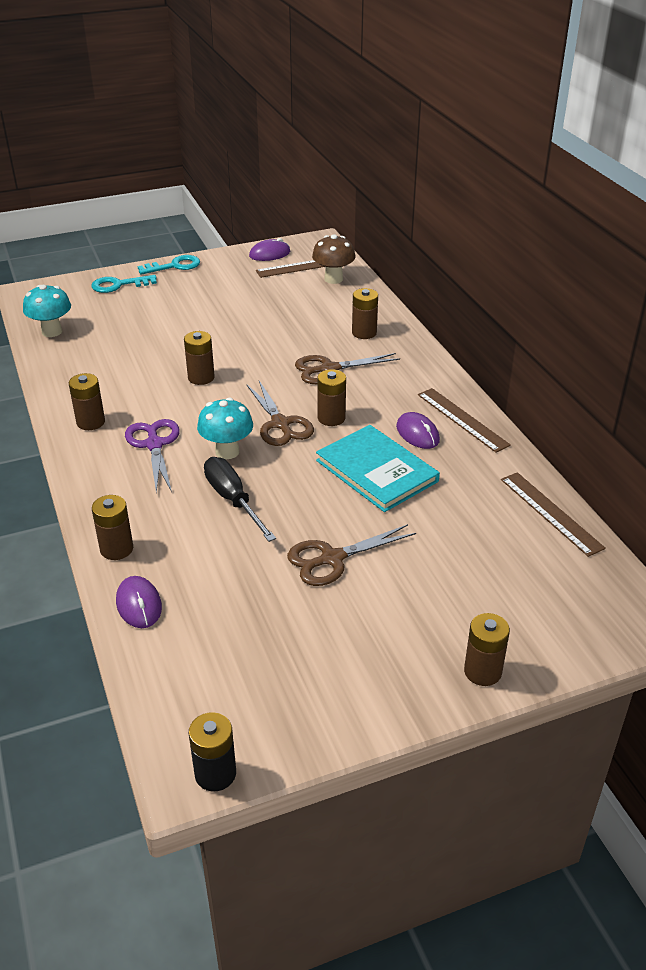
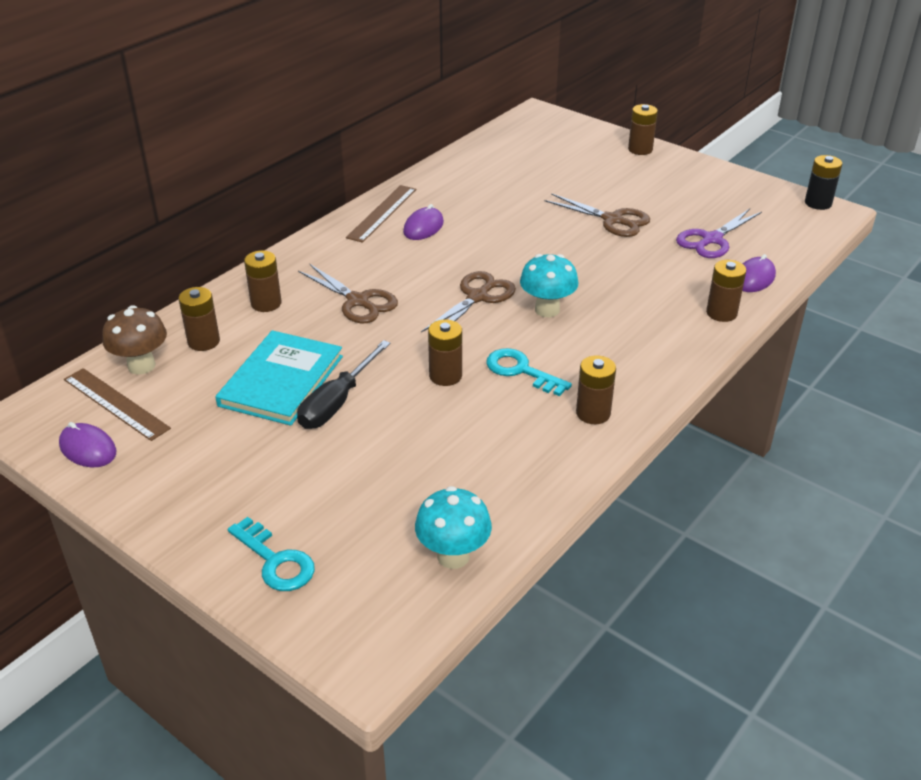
camera: 120 degrees left, 0 degrees up
(154, 445) = (582, 355): purple scissors -> purple scissors (711, 239)
(174, 266) = (178, 530): turquoise key -> turquoise key (521, 371)
(233, 500) = (603, 282): black screwdriver -> black screwdriver (337, 402)
(331, 418) = (441, 274): brown battery -> brown battery (204, 341)
(376, 471) = (494, 231): turquoise book -> turquoise book (281, 381)
(550, 513) = (469, 157): brown ruler -> none

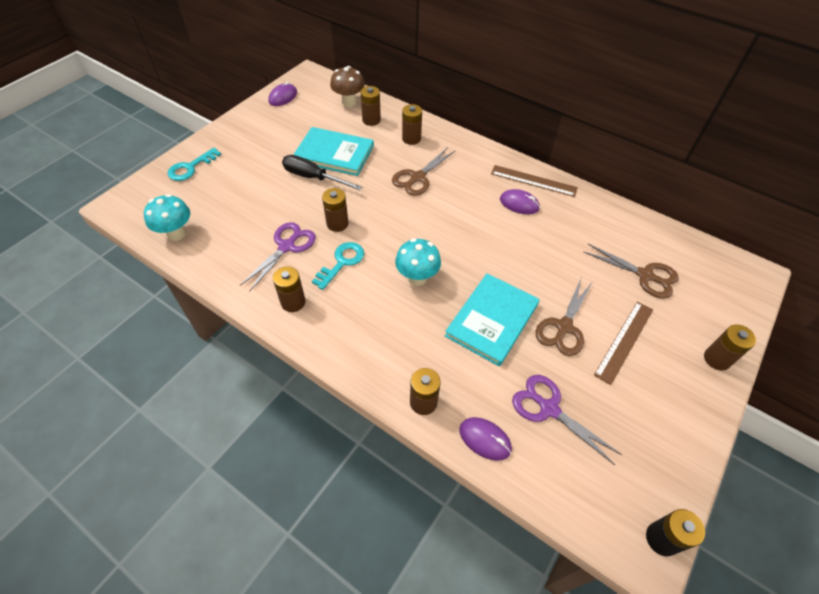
camera: 85 degrees right, 15 degrees up
(115, 404) = (317, 99): brown ruler -> brown ruler (624, 341)
(477, 297) = (429, 237): brown scissors -> brown scissors (645, 275)
(489, 424) = (287, 246): none -> purple scissors
(607, 262) = (492, 320): none -> turquoise book

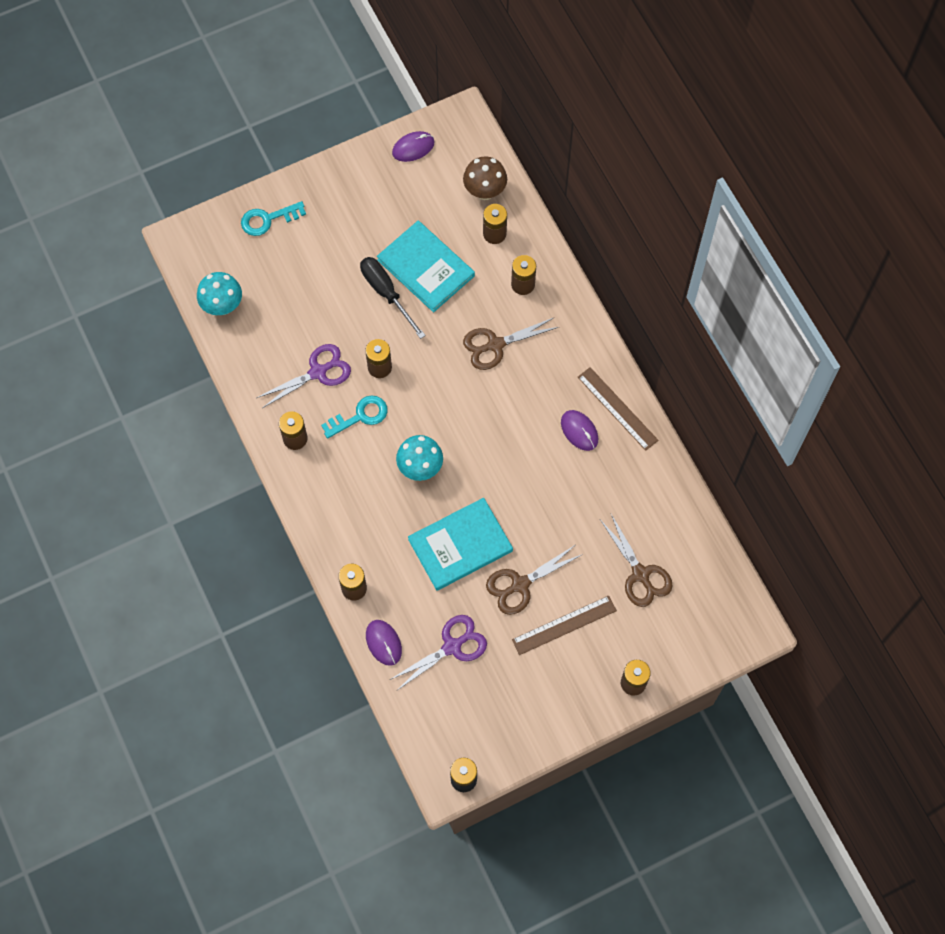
camera: 30 degrees right, 15 degrees up
(549, 408) = (452, 646): purple scissors -> purple scissors turned 75 degrees clockwise

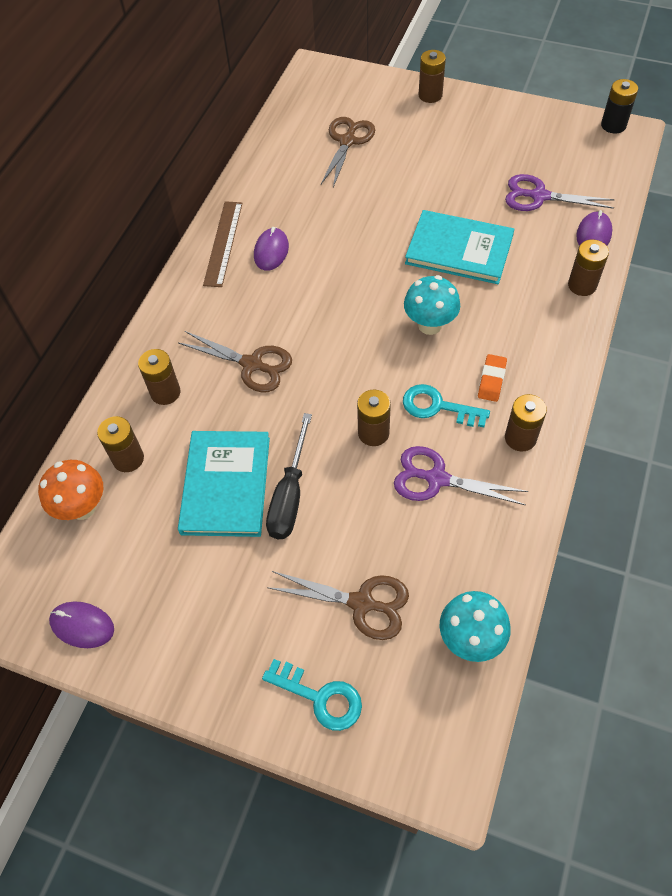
camera: 130 degrees left, 10 degrees down
(346, 462) = (491, 380): none -> orange eraser
(485, 191) = (82, 507): brown mushroom -> orange mushroom
(520, 584) = (442, 195): brown scissors -> brown scissors (362, 603)
(564, 625) = (438, 152): brown ruler -> none

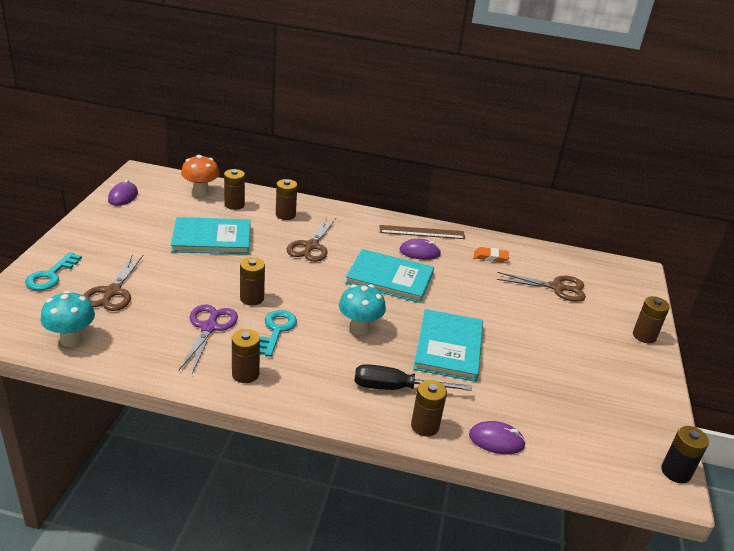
camera: 75 degrees right, 25 degrees down
(290, 495) = (201, 263): black screwdriver -> black screwdriver (396, 388)
(329, 287) = (389, 278): none -> turquoise book
(491, 380) = (304, 360): orange eraser -> orange eraser (490, 257)
(539, 196) = (536, 403): purple scissors -> none

